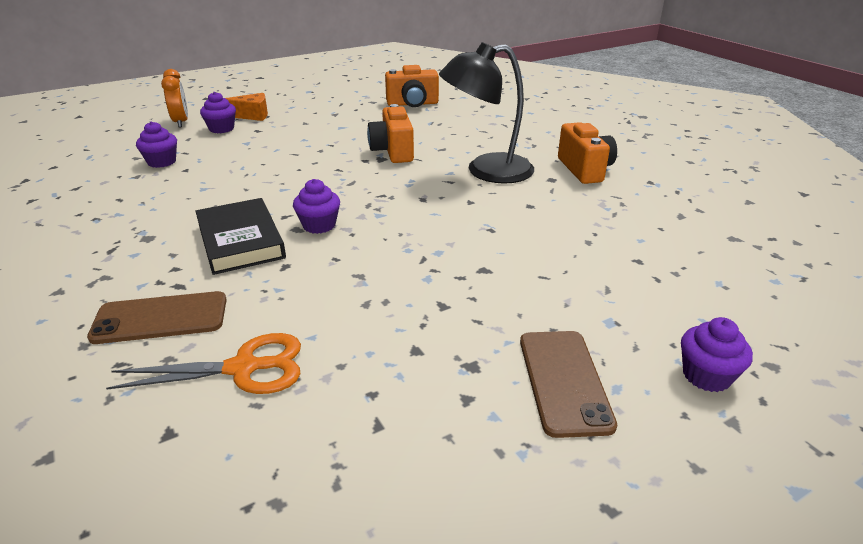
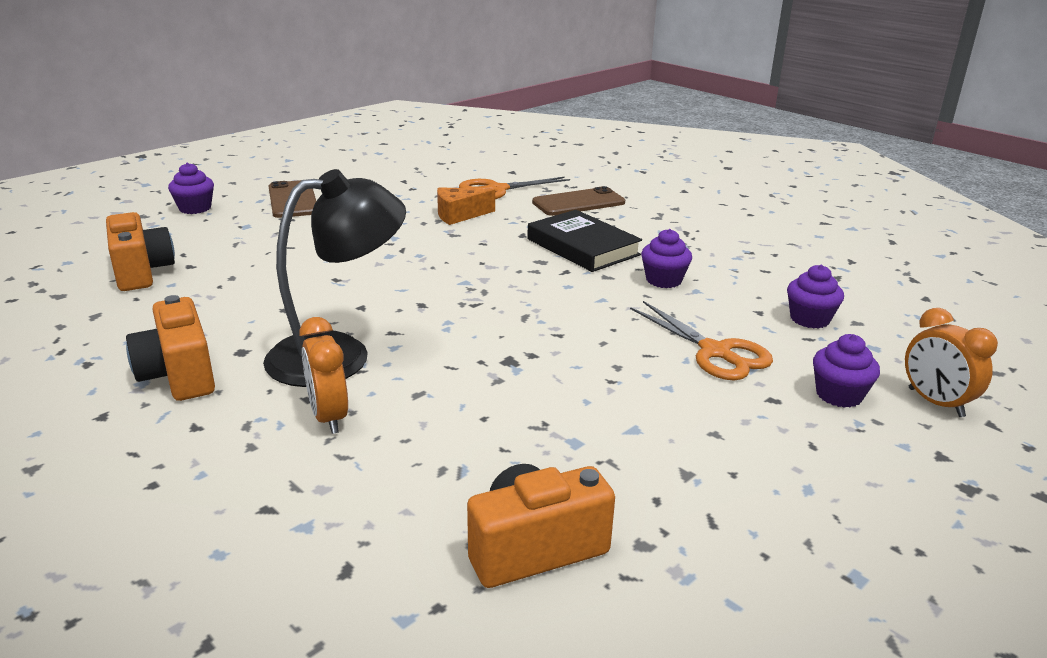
camera: 165 degrees right, 5 degrees down
(252, 115) = (845, 442): orange cheese -> orange cheese (459, 215)
(254, 151) = (715, 352): none -> orange scissors
(319, 225) = (521, 266): purple cupcake -> purple cupcake (663, 280)
(393, 151) = (499, 377): orange camera -> orange camera (142, 272)
(491, 144) = (329, 417): none -> orange clock

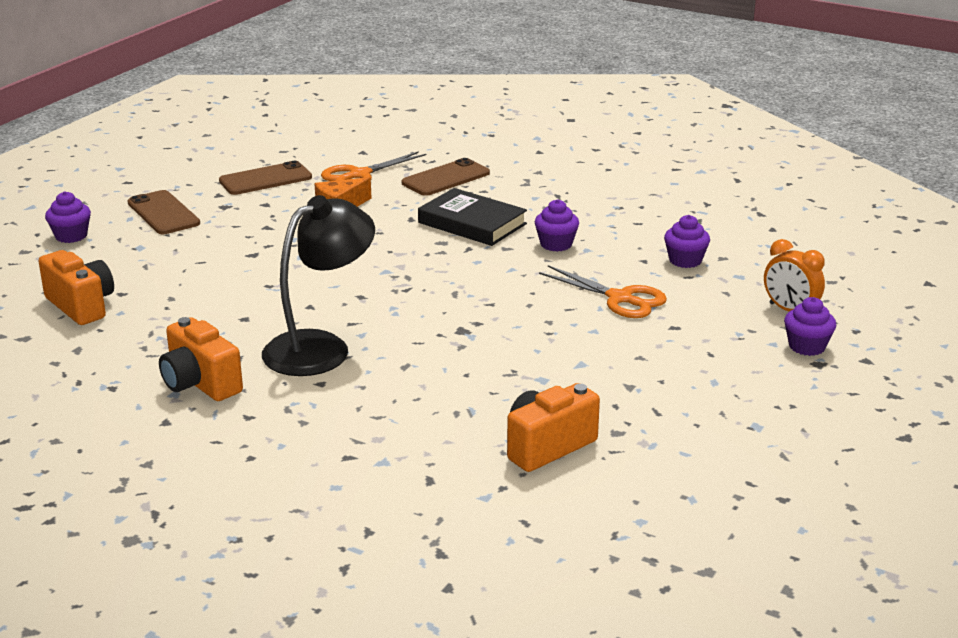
camera: 15 degrees left, 0 degrees up
(329, 417) = (347, 393): orange clock -> none
(407, 183) = (265, 179): none -> brown phone
(839, 395) = (721, 316): purple cupcake -> purple cupcake (807, 346)

